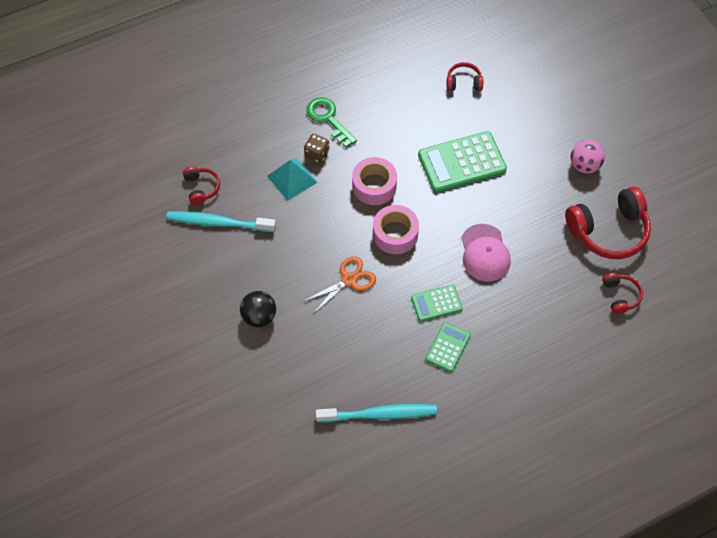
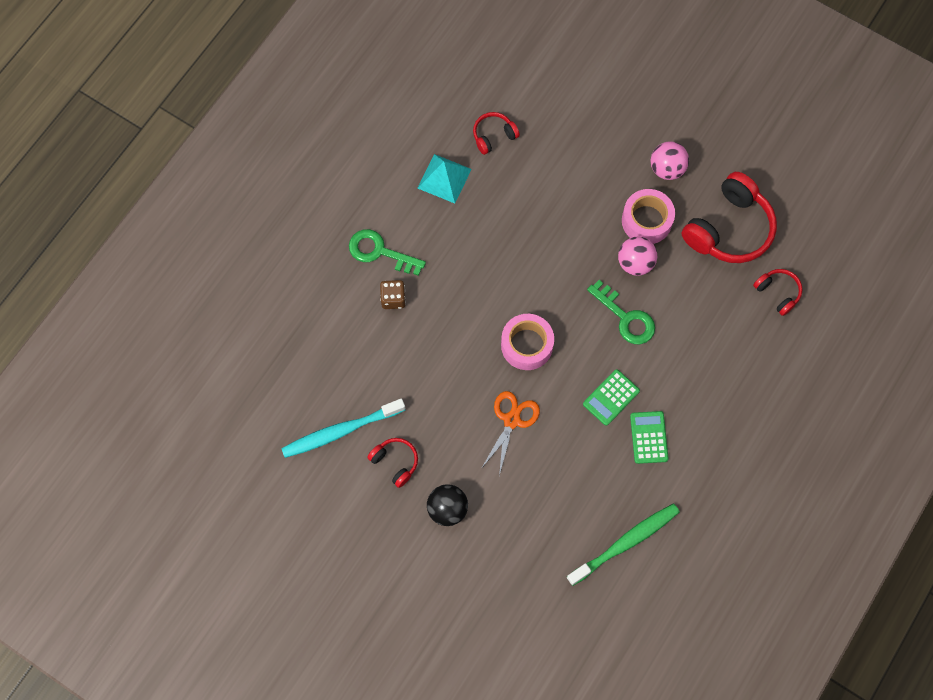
camera: 30 degrees left, 10 degrees up
(201, 188) = (298, 402): red headphones -> red headphones (395, 462)
(292, 179) = (385, 341): turquoise pyramid -> turquoise pyramid (444, 178)
(374, 186) = (473, 303): pink tape -> pink tape (646, 221)
(379, 414) = (625, 543): turquoise toothbrush -> green toothbrush
(462, 163) = (545, 230): green calculator -> none
(485, 253) = (626, 317): pink cap -> green key
(517, 219) = (635, 263): none -> pink ball

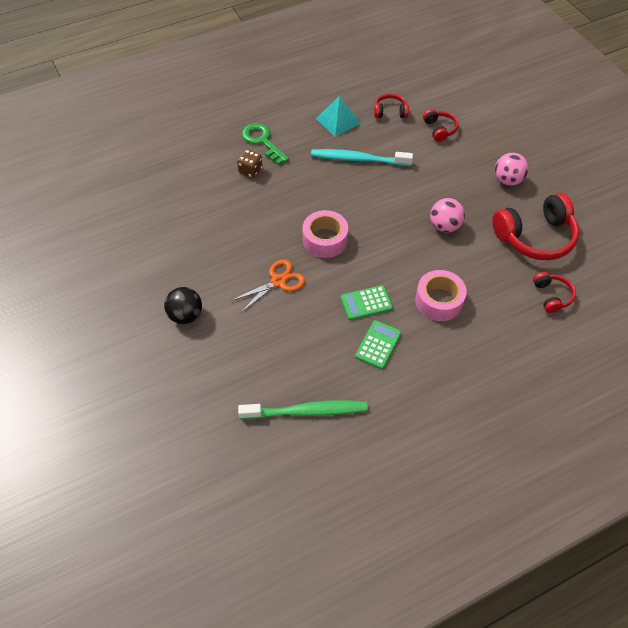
camera: 30 degrees right, 15 degrees down
(340, 431) = (151, 229): turquoise toothbrush -> turquoise toothbrush (358, 159)
(395, 462) = (173, 267): red headphones -> red headphones (439, 129)
(626, 317) = (414, 256): green key -> none
(646, 221) = (471, 204): pink tape -> pink tape (439, 301)

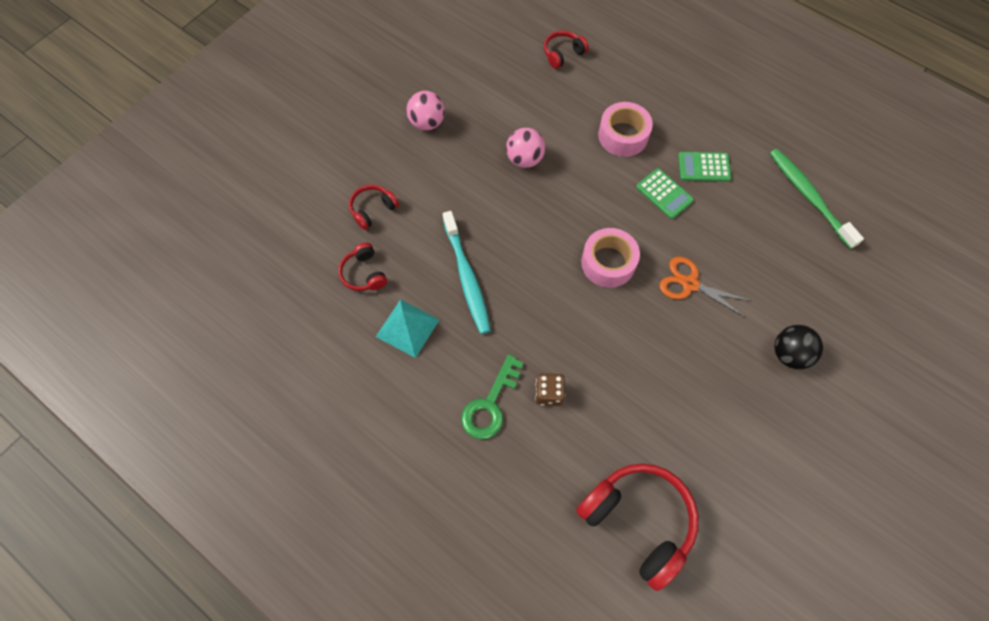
camera: 115 degrees left, 10 degrees up
(535, 237) = (496, 81): red headphones -> red headphones (638, 522)

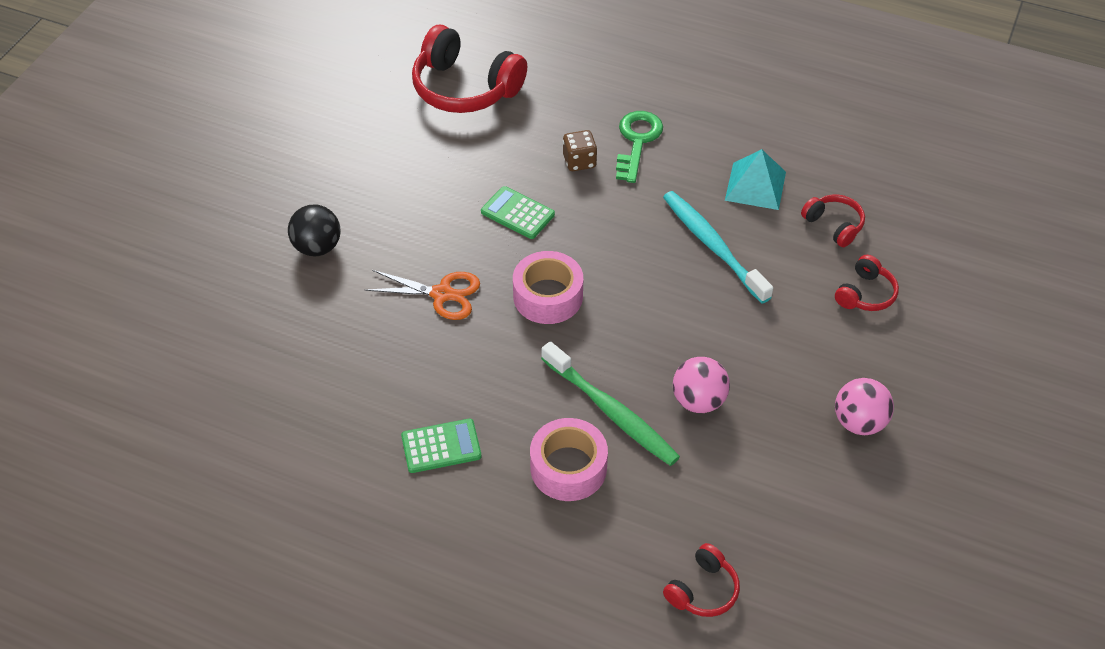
camera: 165 degrees right, 15 degrees down
(664, 194) = (492, 396): green calculator -> green calculator (517, 213)
(809, 197) = (287, 437): green toothbrush -> green toothbrush (611, 412)

